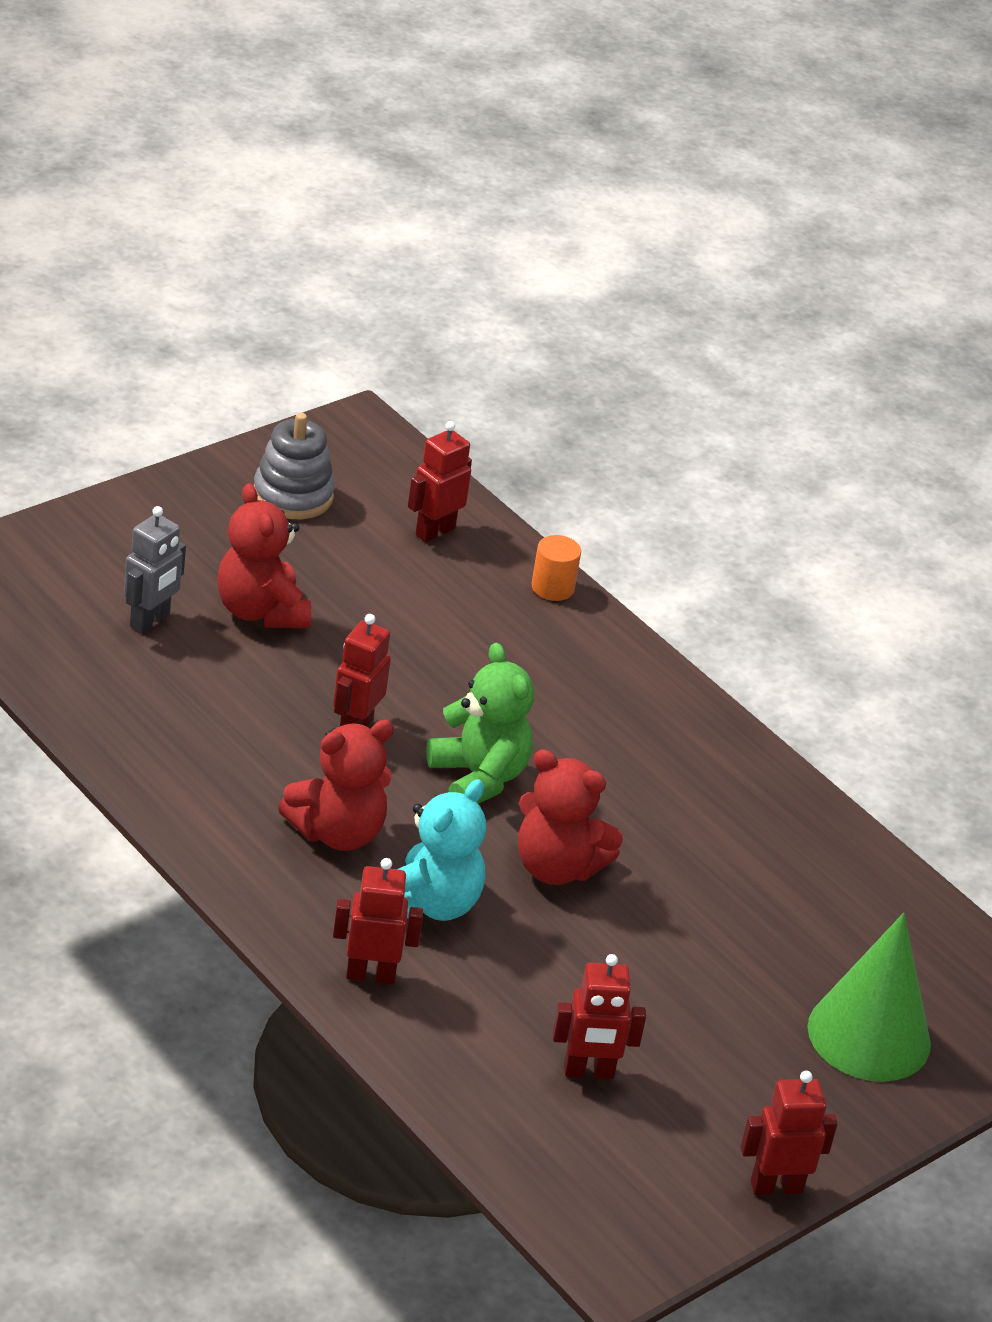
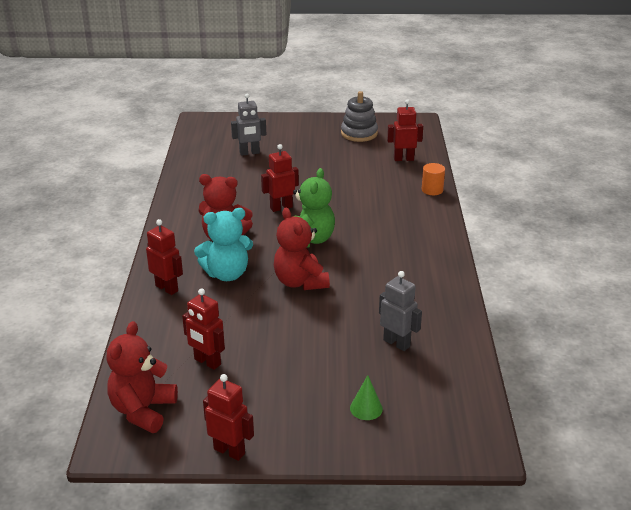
camera: 45 degrees right, 5 degrees down
(260, 611) = (296, 162): red teddy bear -> red teddy bear (143, 410)
(800, 912) = (397, 343): none -> grey robot
(869, 1035) = (366, 408): green cone -> green cone, size x0.43

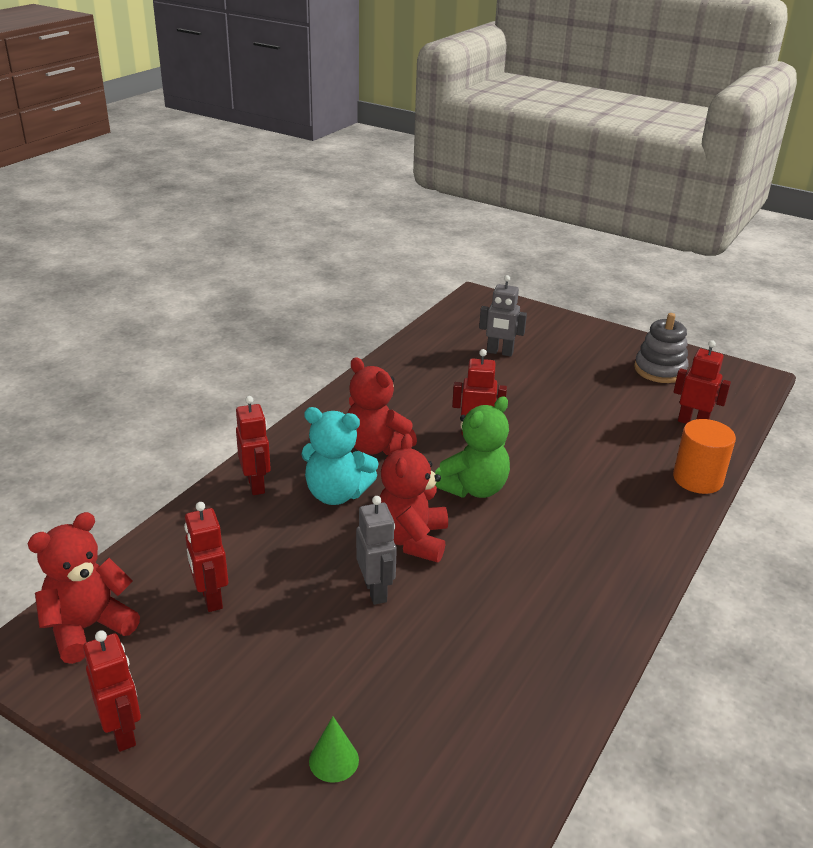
camera: 30 degrees right, 0 degrees up
(397, 343) = (458, 682): grey robot -> grey robot (376, 591)
(432, 190) = (697, 479): orange cylinder -> orange cylinder, size x1.51

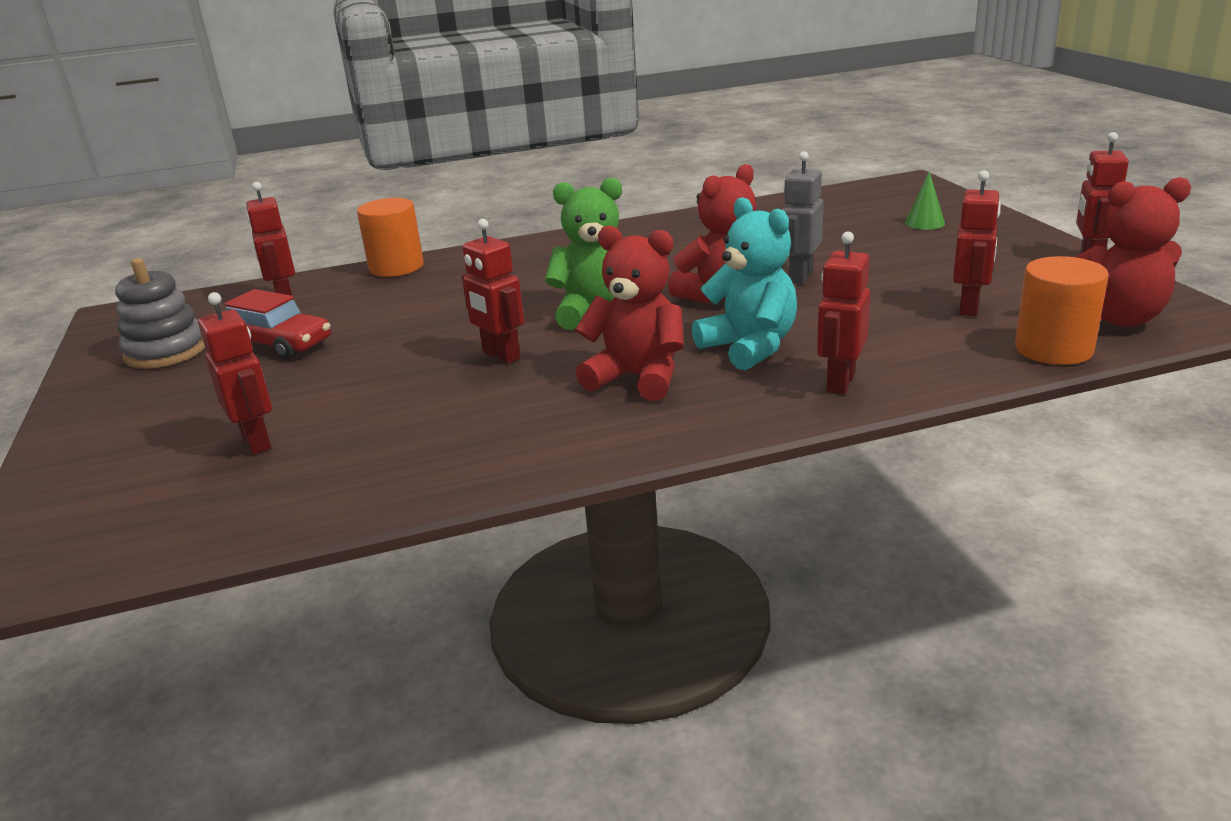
camera: 135 degrees left, 5 degrees down
(131, 567) = (1053, 349): none -> orange cylinder
(376, 446) = (637, 378): red teddy bear -> red teddy bear turned 60 degrees counterclockwise
(499, 352) = (257, 442): grey robot -> red robot
(615, 395) = (277, 344): none -> red car

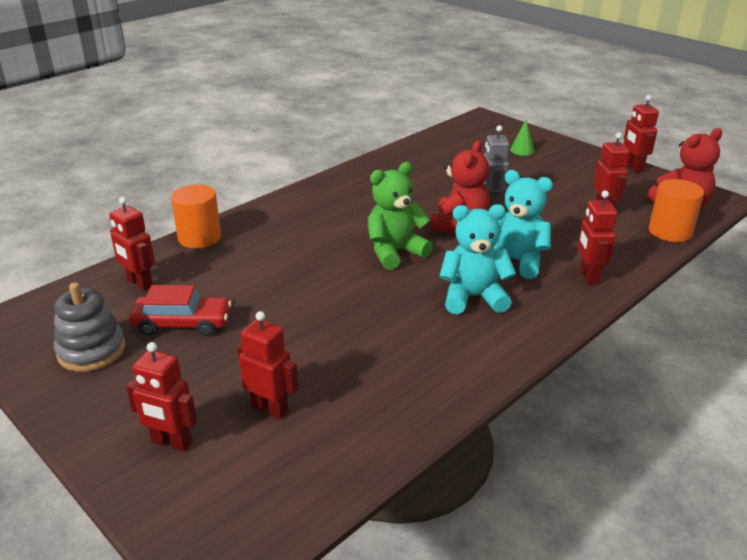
camera: 30 degrees left, 5 degrees up
(500, 356) = (366, 299): red robot -> red robot (171, 443)
(637, 378) = (473, 297): red teddy bear -> turquoise teddy bear

